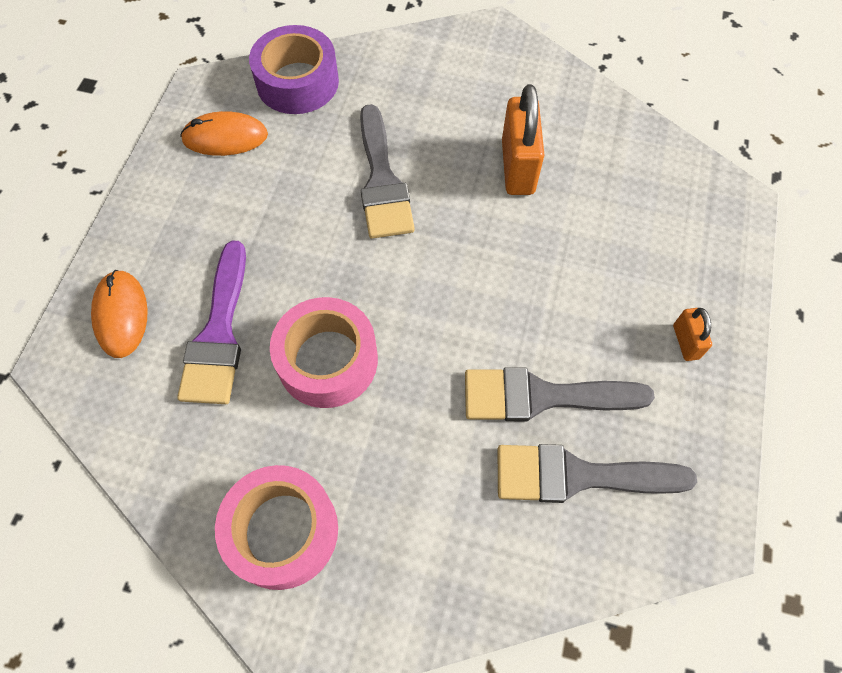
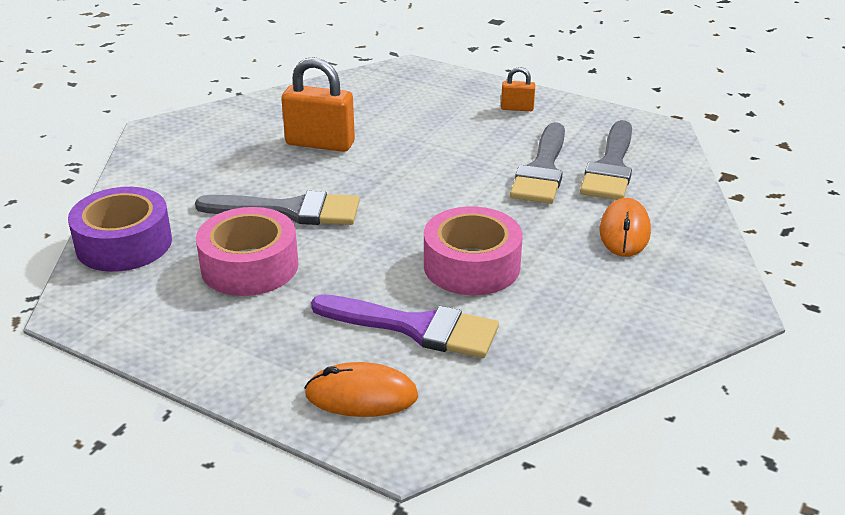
camera: 75 degrees left, 30 degrees down
(225, 137) = (163, 300): orange mouse -> orange mouse (624, 232)
(282, 531) = (631, 310): pink tape -> pink tape (249, 266)

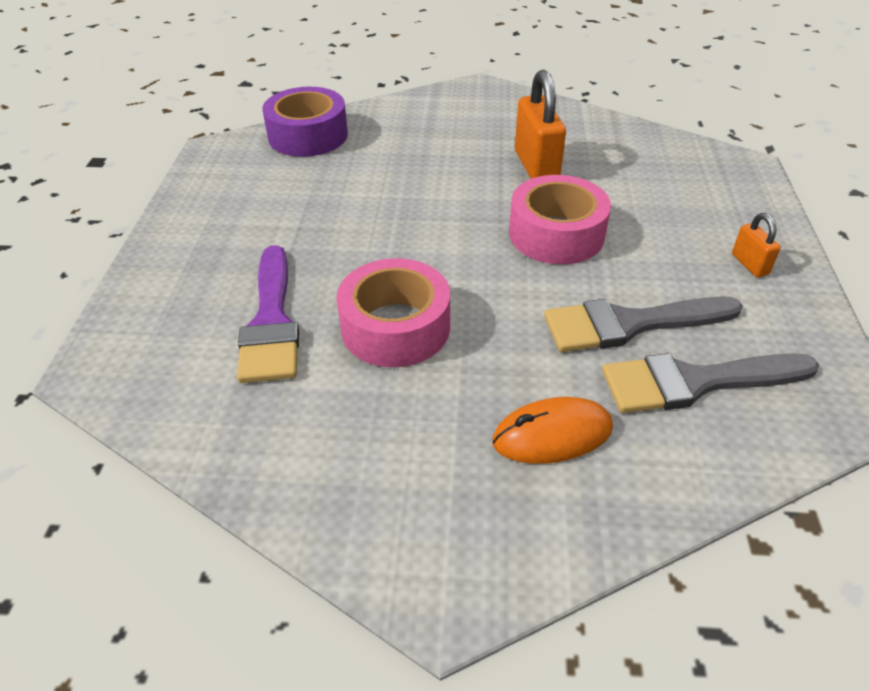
camera: 65 degrees right, 10 degrees up
(249, 266) = (313, 200): pink tape -> pink tape (556, 234)
(289, 211) = (410, 190): grey brush -> none
(361, 395) = (159, 322): orange mouse -> none

